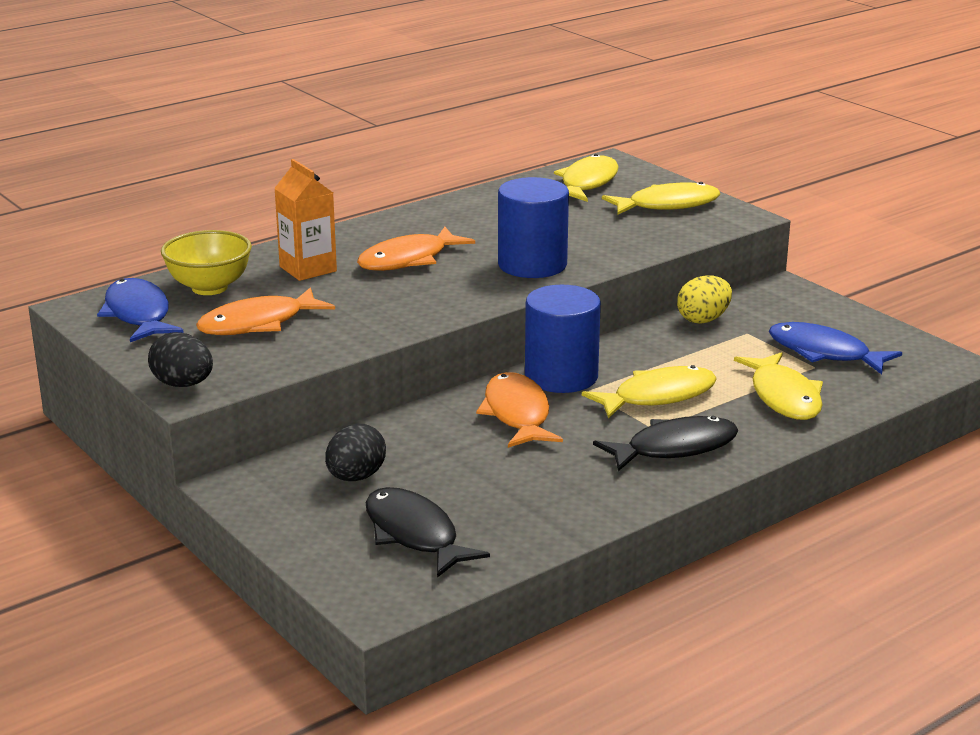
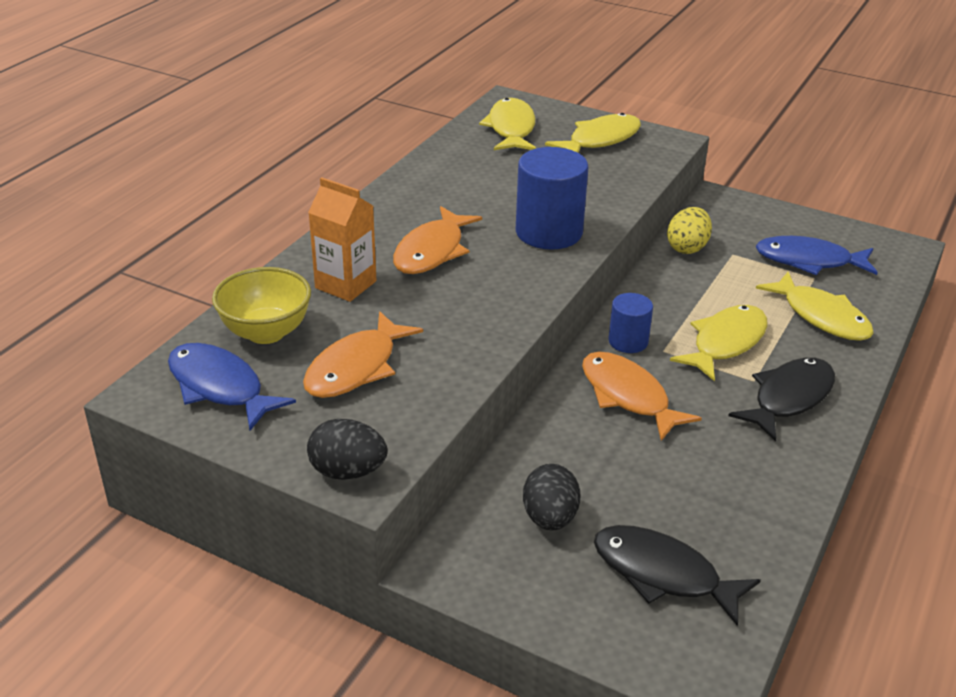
camera: 25 degrees left, 10 degrees up
(561, 377) = (628, 341): blue cylinder -> blue cylinder, size x0.57

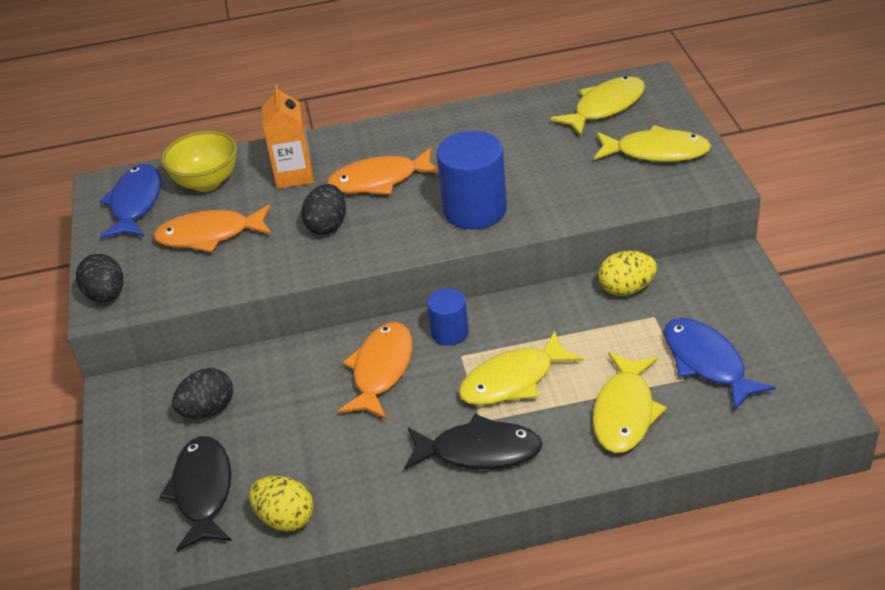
camera: 55 degrees right, 5 degrees up
(453, 303) = (327, 226): none -> black egg
(725, 343) = (513, 380): yellow fish -> yellow fish turned 150 degrees clockwise
(757, 539) = (285, 518): none -> yellow egg

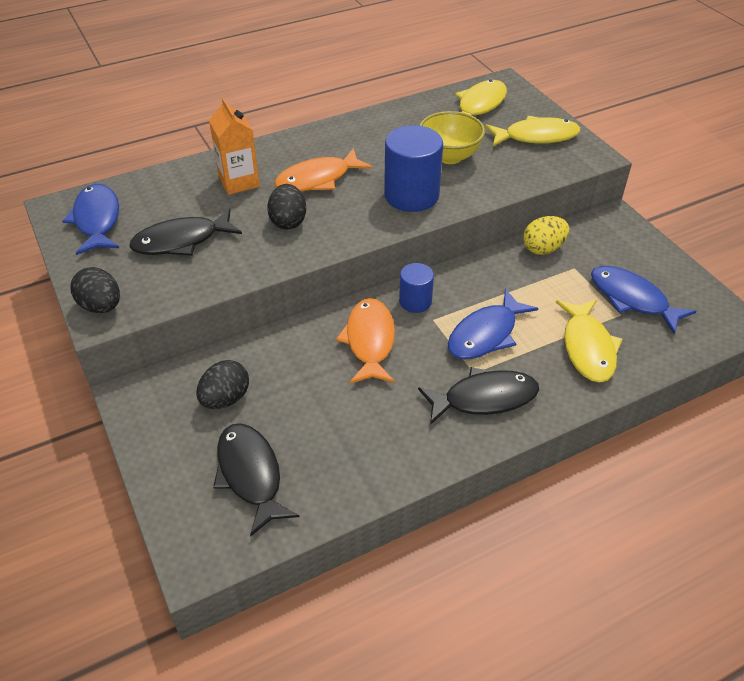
camera: 20 degrees left, 5 degrees up
(207, 182) = (159, 195): yellow bowl -> yellow bowl (449, 156)
(209, 235) = (181, 241): orange fish -> black fish
(285, 518) = (339, 487): yellow egg -> none
(513, 380) = (486, 334): yellow fish -> blue fish

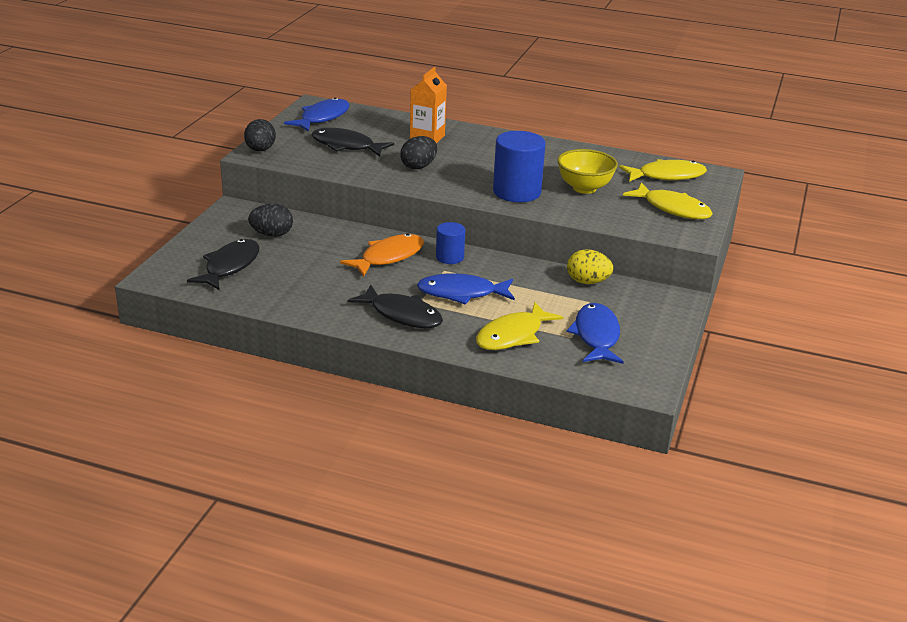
camera: 45 degrees right, 15 degrees down
(317, 179) = (475, 158): orange fish -> none

